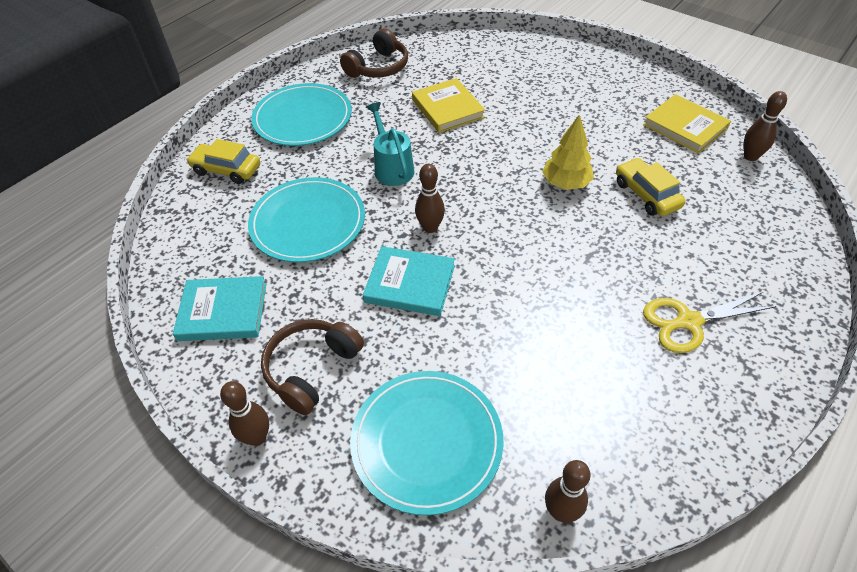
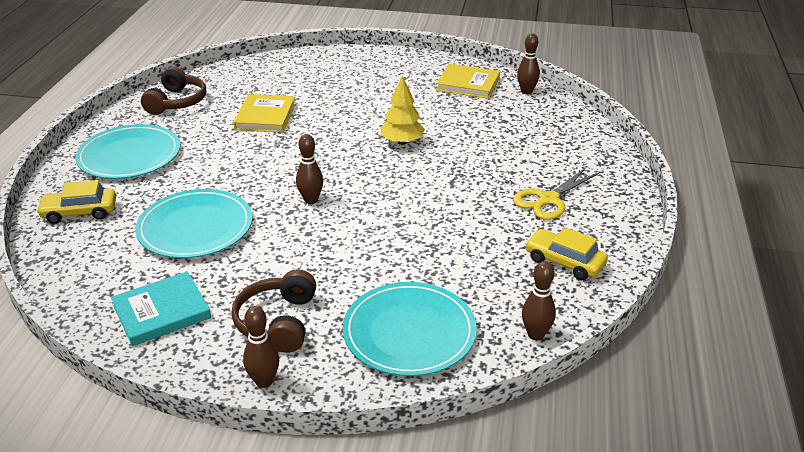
camera: 30 degrees left, 15 degrees down
(392, 167) = (245, 169): turquoise watering can -> none
(410, 284) = (321, 241): turquoise book -> none
(448, 108) = (265, 116): yellow book -> yellow book turned 60 degrees clockwise
(646, 194) = (468, 133): yellow car -> yellow car (564, 262)

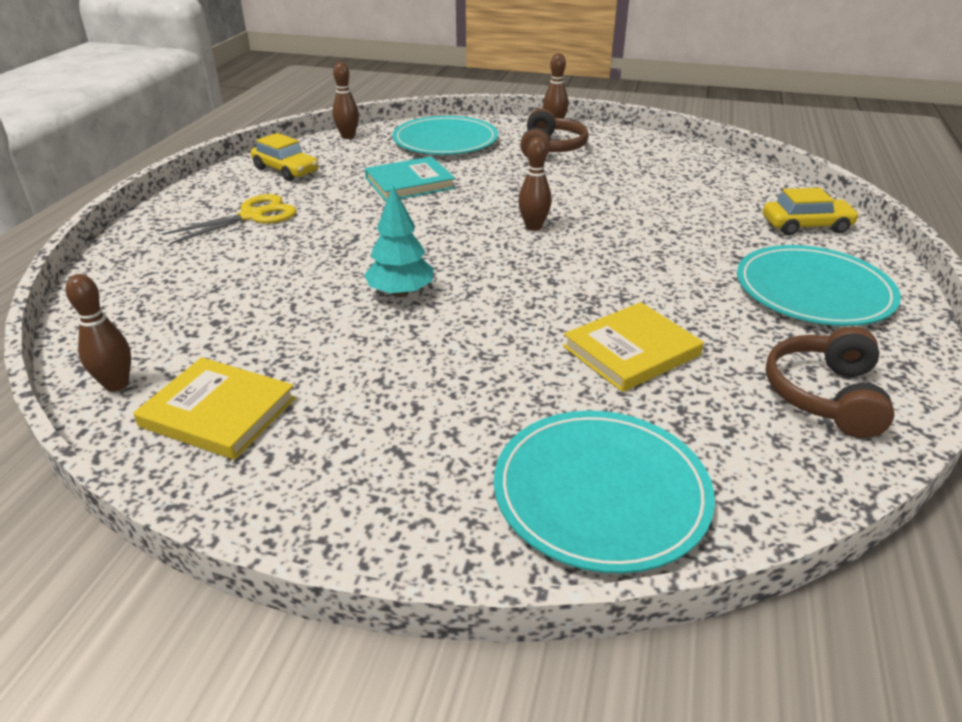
camera: 175 degrees left, 0 degrees up
(162, 312) = (651, 156): turquoise book -> turquoise book (410, 183)
(195, 227) = (658, 208): turquoise plate -> turquoise plate (601, 492)
(265, 116) = (631, 351): yellow book -> yellow book turned 45 degrees clockwise
(402, 142) = (401, 293): yellow tree -> turquoise tree

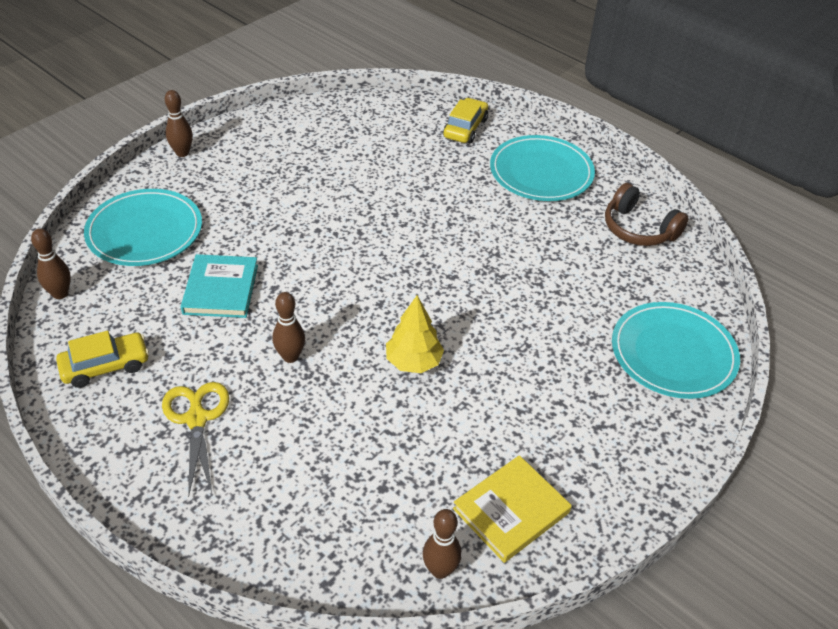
camera: 65 degrees left, 10 degrees up
(401, 293) = (413, 362): turquoise tree -> yellow tree
(533, 227) = (365, 250): brown bowling pin -> brown bowling pin (290, 357)
(551, 148) = (229, 177): brown headphones -> none
(631, 351) = (557, 280): yellow book -> none

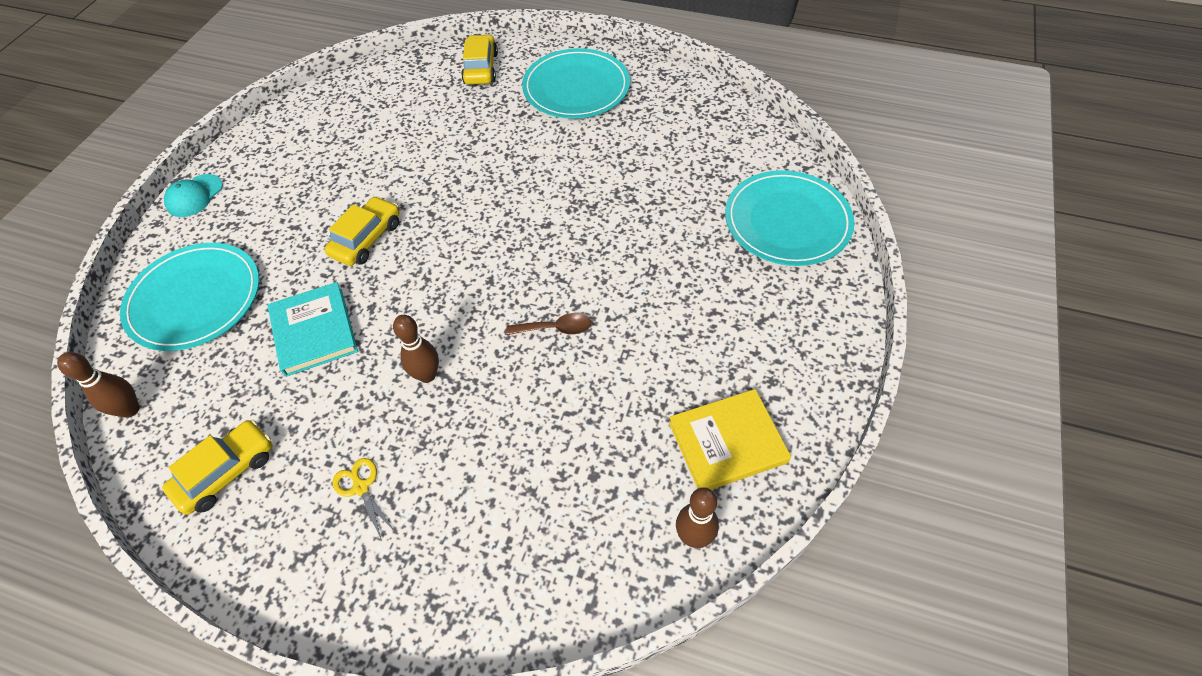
camera: 20 degrees left, 10 degrees up
(182, 153) = (194, 196): brown bowling pin -> turquoise cap
(197, 419) = (361, 487): yellow scissors -> yellow scissors, size x0.58
(297, 234) = (366, 239): none -> yellow car
(413, 362) = (555, 328): yellow tree -> brown spoon
(511, 510) = (727, 442): yellow book -> yellow book turned 45 degrees clockwise
(638, 229) = (693, 112): brown headphones -> none

